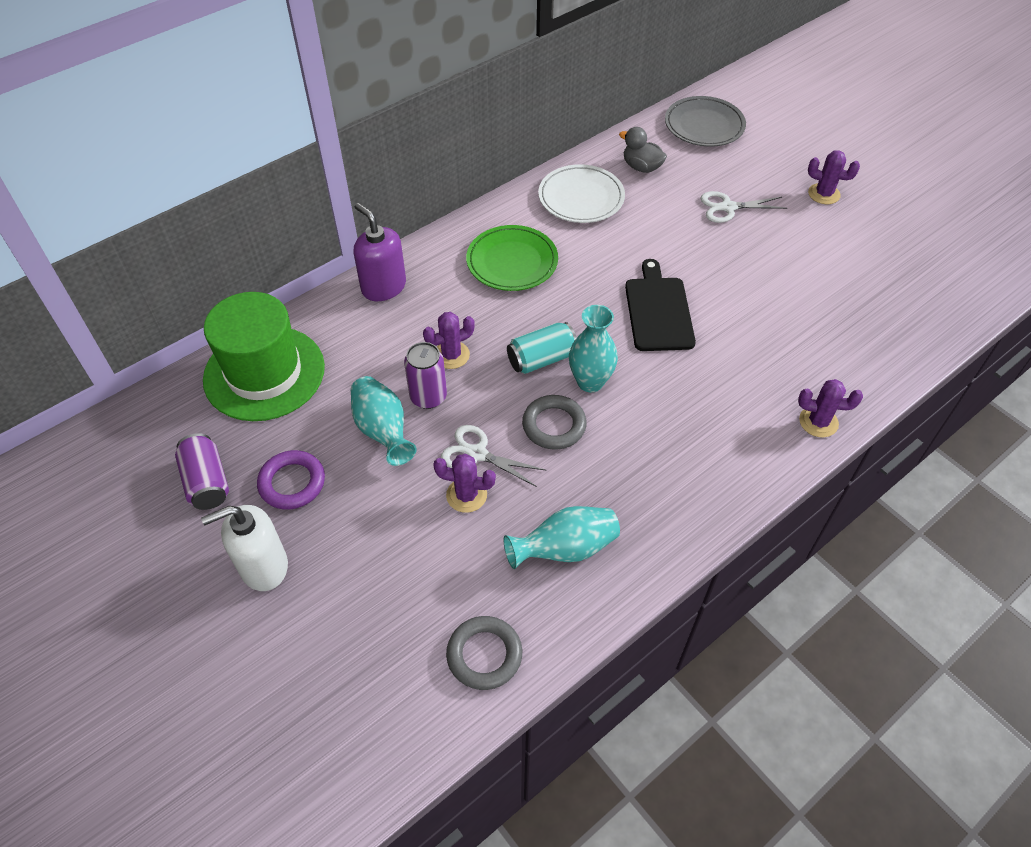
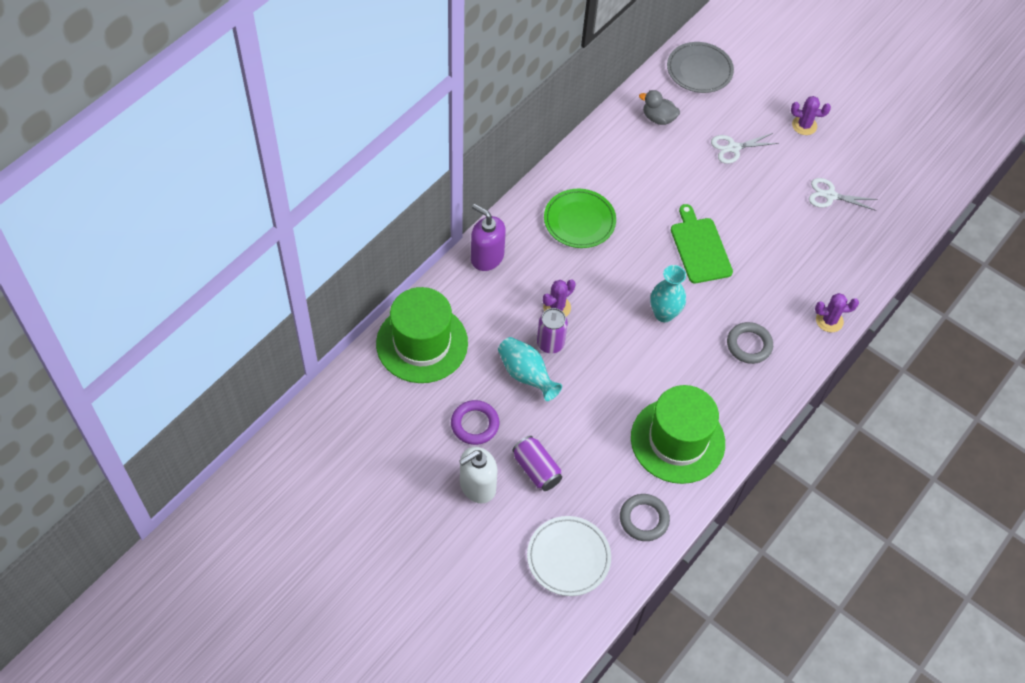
camera: 15 degrees left, 5 degrees up
(207, 482) = (413, 433): purple can -> purple can (536, 469)
(466, 495) = (600, 413): purple cactus -> none
(477, 454) = (598, 382): white scissors -> white scissors (830, 196)
(541, 359) = (624, 301): turquoise can -> none
(554, 425) = (647, 352): grey ring -> grey ring (749, 345)
(565, 549) = (677, 440): turquoise vase -> green hat
(581, 198) = (617, 154): white plate -> white plate (568, 557)
(658, 311) = (700, 248): black cutting board -> green cutting board

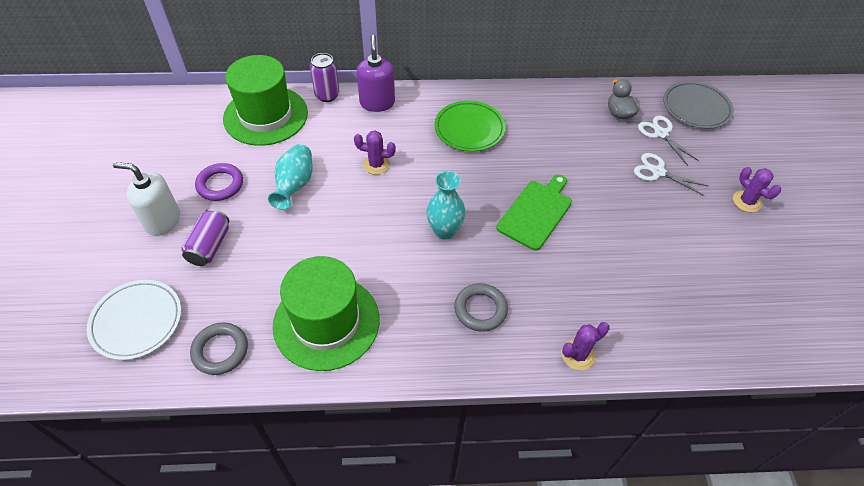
camera: 50 degrees right, 5 degrees down
(550, 343) = (339, 181): purple can -> purple can (327, 95)
(829, 320) = (578, 355): purple cactus -> purple cactus turned 75 degrees counterclockwise
(830, 196) = (706, 266): white scissors -> white scissors (661, 133)

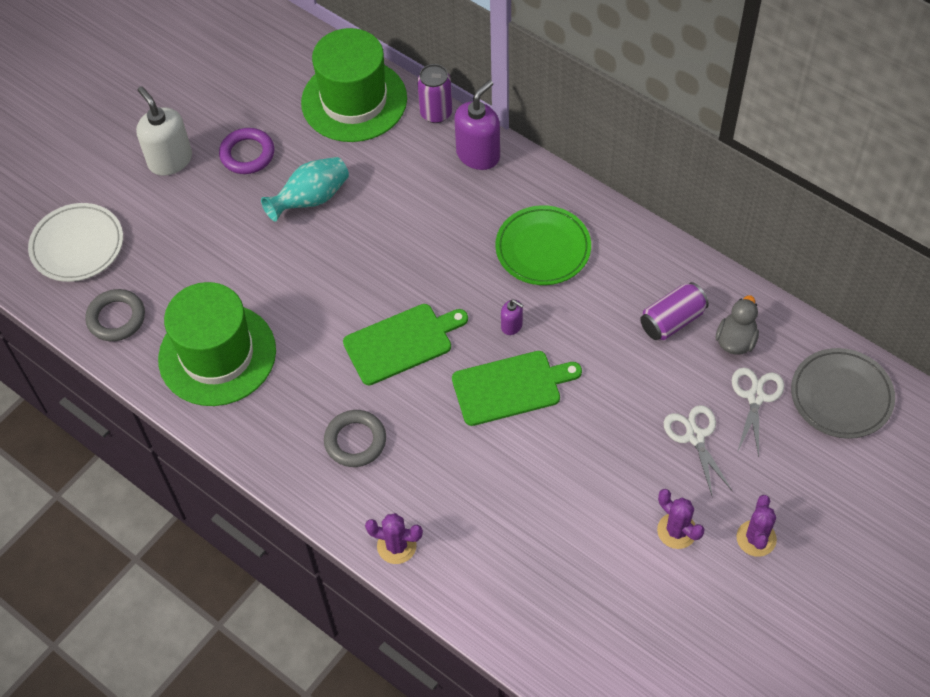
camera: 45 degrees right, 5 degrees up
(210, 246) = (187, 213): purple can -> purple can (672, 321)
(376, 164) = (407, 227): purple cactus -> purple cactus (677, 531)
(444, 231) = (401, 343): turquoise vase -> green cutting board
(498, 179) = (512, 326): none -> purple soap dispenser

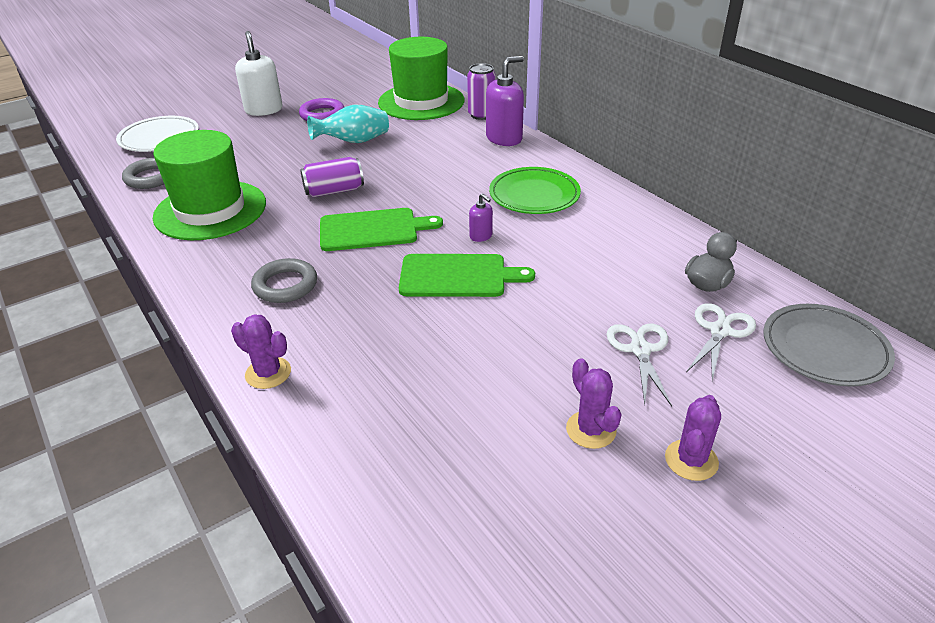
camera: 15 degrees right, 20 degrees down
(672, 321) = (643, 259): purple can -> purple can (334, 191)

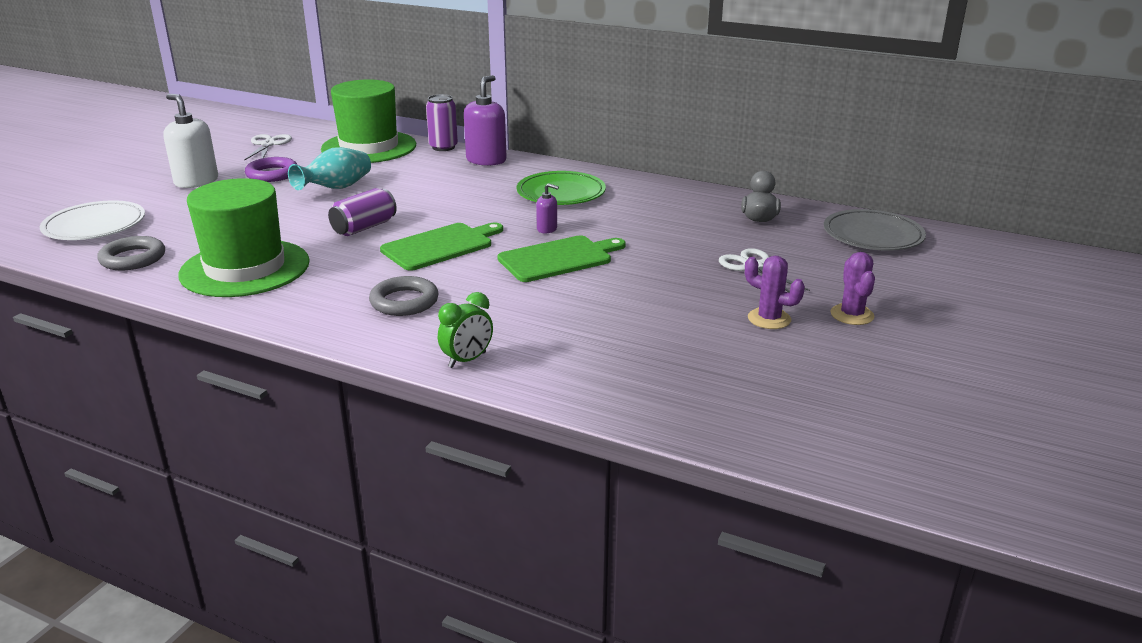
camera: 30 degrees left, 10 degrees down
(268, 373) = (467, 360): purple cactus -> green clock
(719, 331) = (796, 243): white scissors -> white scissors (268, 144)

